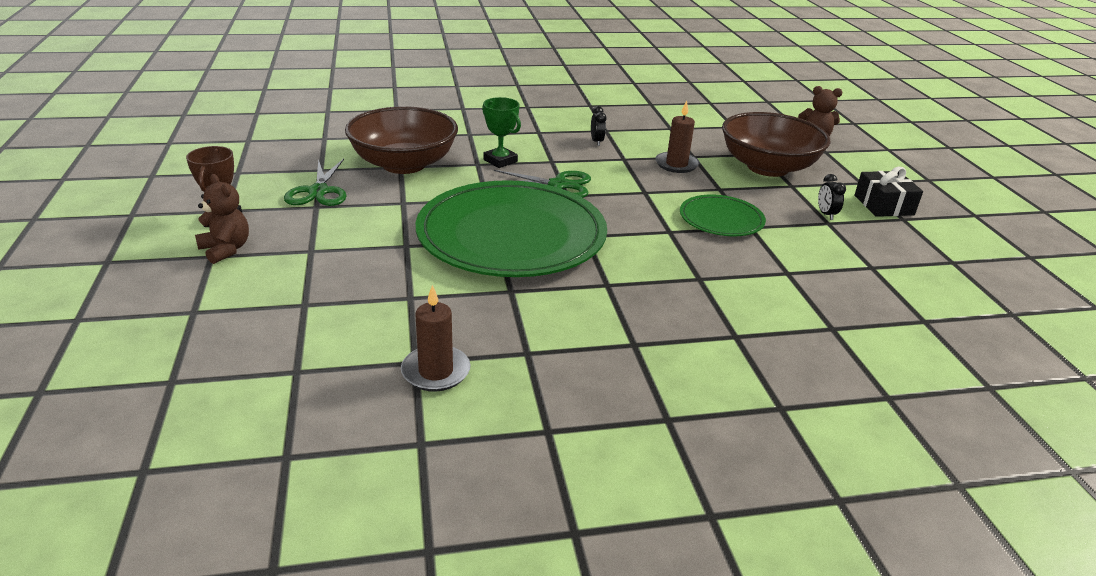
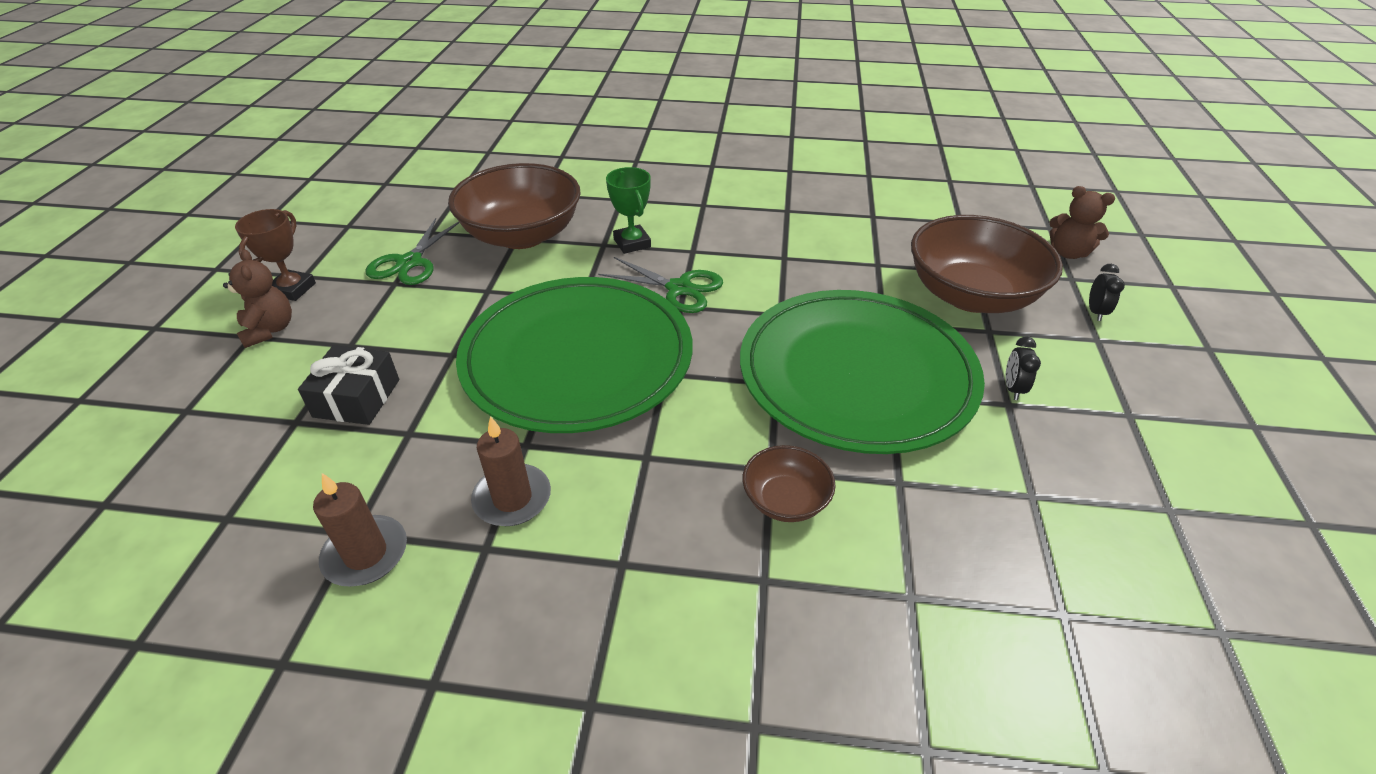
camera: 20 degrees right, 10 degrees up
(597, 142) = (765, 227): black clock -> black clock (1095, 312)
(676, 164) = (847, 275): brown candle -> brown candle (512, 498)
(721, 219) = (856, 374): green plate -> green plate, size x2.10
(721, 293) = (785, 500): none -> brown bowl
(883, 205) = (1111, 385): black gift -> black gift (357, 398)

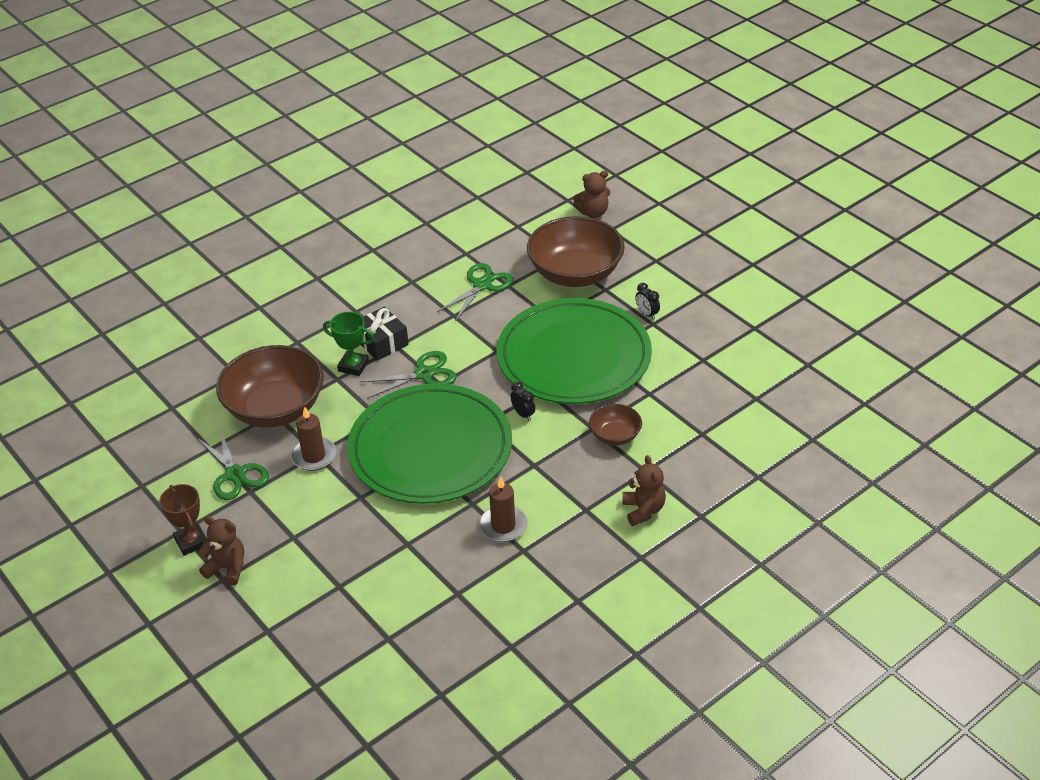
camera: 45 degrees left, 0 degrees up
(357, 398) = (350, 553): black gift -> black gift (381, 342)
(366, 554) = (477, 594): brown candle -> brown candle (314, 456)
(687, 635) = (643, 510): none -> brown teddy bear
(850, 249) = (482, 285): none -> green scissors
(1095, 312) = (640, 244): black clock -> black clock (523, 414)

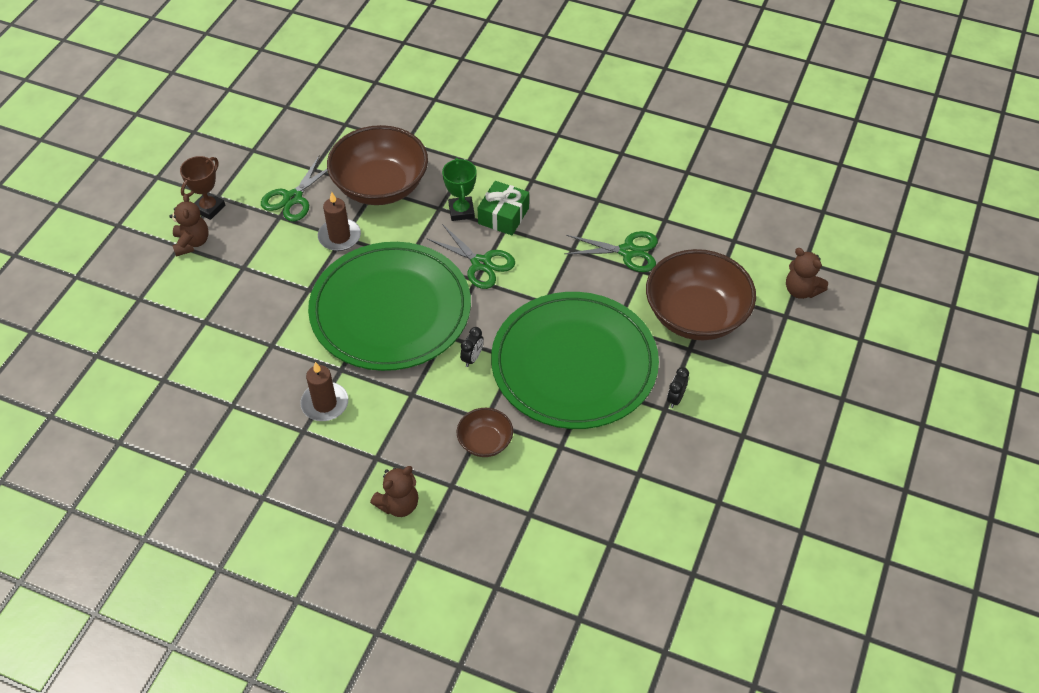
camera: 60 degrees right, 10 degrees up
(381, 342) = (503, 216): black gift -> green gift

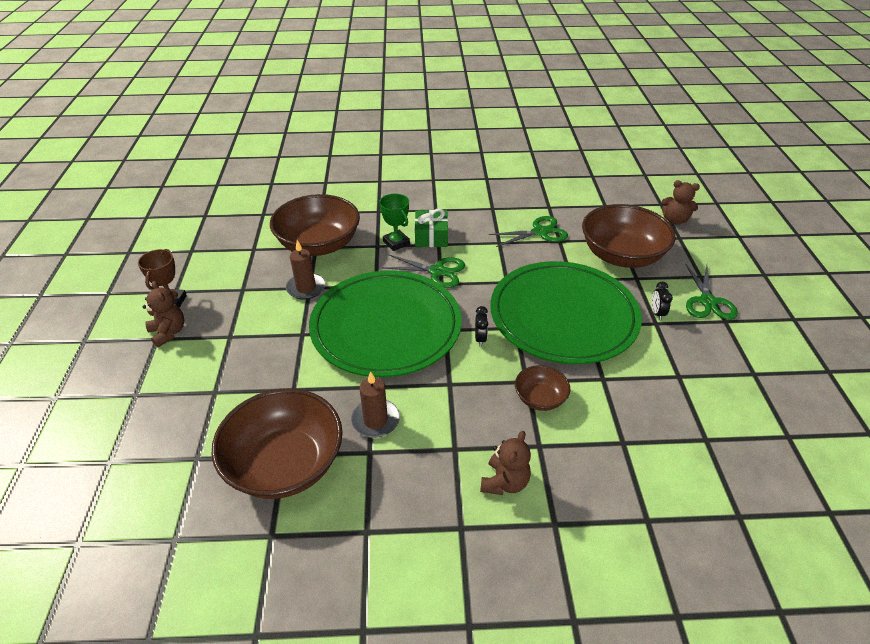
camera: 25 degrees left, 10 degrees down
(229, 413) = (285, 464): none -> brown bowl
(293, 198) = (247, 273): green scissors -> green scissors (707, 301)

